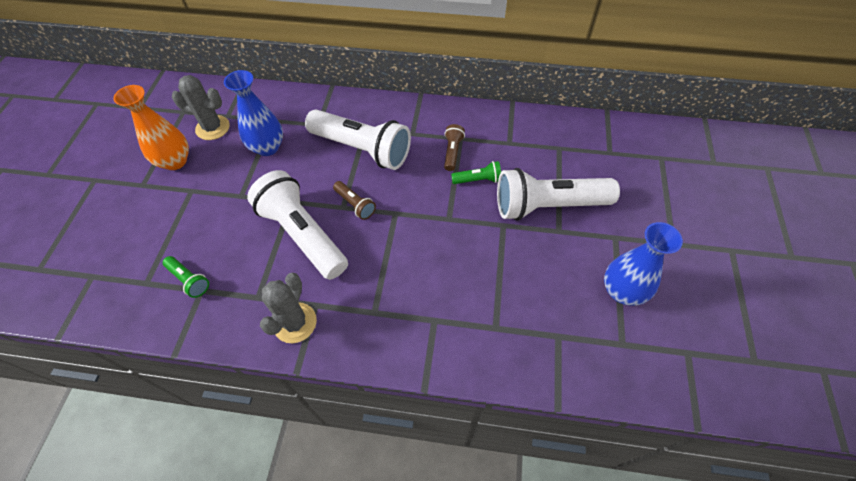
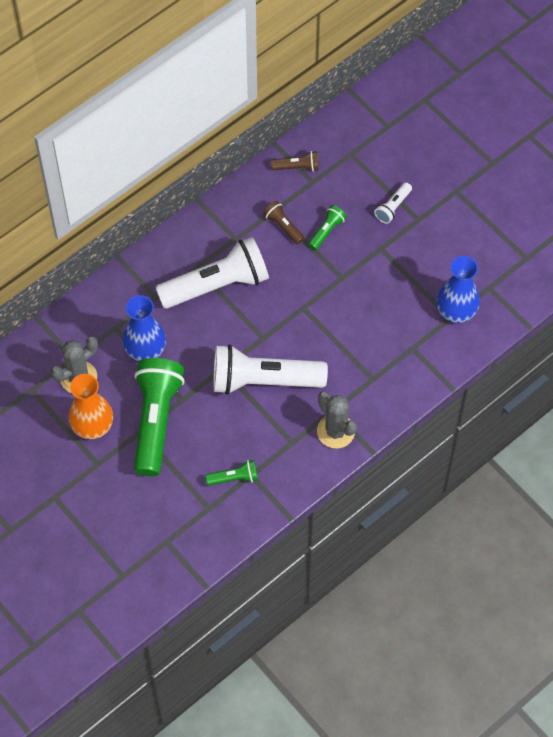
camera: 50 degrees left, 5 degrees up
(208, 193) = (156, 421): none -> green flashlight
(355, 204) = (269, 328): brown flashlight -> brown flashlight (297, 167)
(548, 206) = (393, 207): white flashlight -> white flashlight, size x0.44
(622, 291) = (495, 224): blue vase -> blue vase (456, 312)

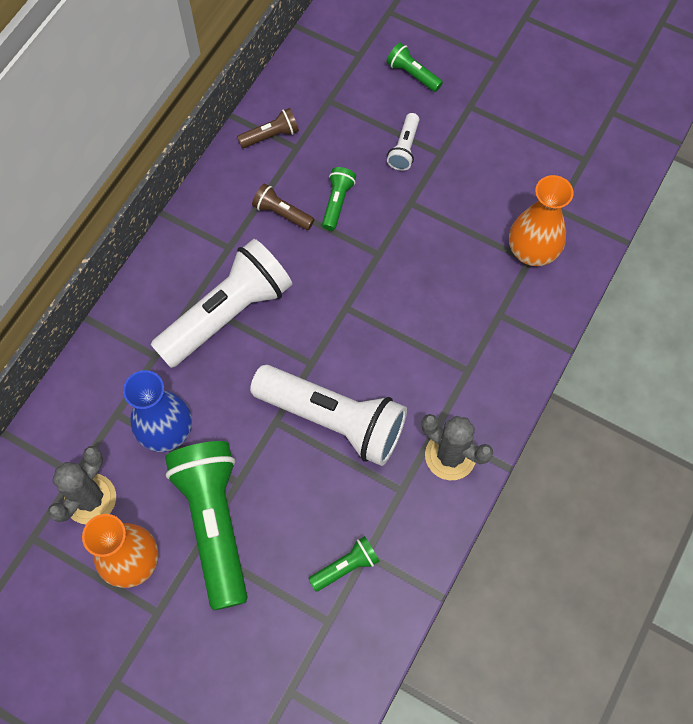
camera: 20 degrees left, 5 degrees up
(263, 380) = (333, 419): white flashlight -> white flashlight turned 135 degrees counterclockwise
(422, 153) = (412, 74): none -> green flashlight
(456, 312) = (532, 251): blue vase -> orange vase

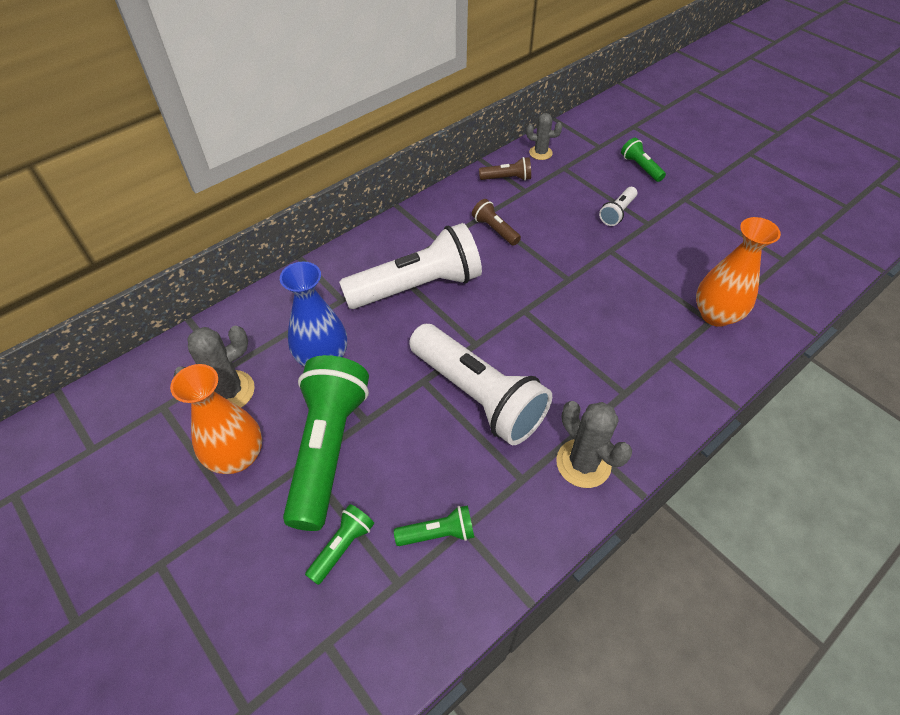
camera: 20 degrees right, 15 degrees down
(296, 85) = (540, 153): none -> grey cactus
(337, 202) = (545, 234): green flashlight -> green flashlight (342, 547)

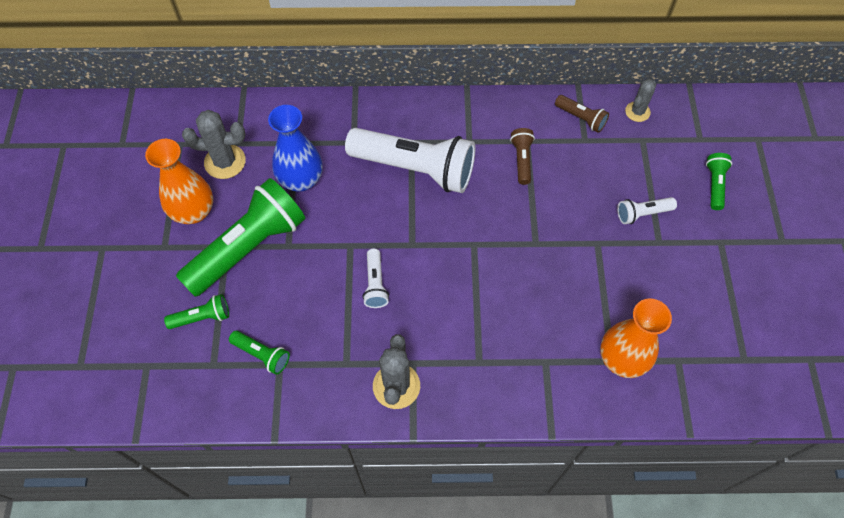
camera: 40 degrees right, 10 degrees up
(478, 395) = (375, 284): white flashlight -> white flashlight, size x0.44
(540, 153) = (637, 112): grey cactus -> grey cactus turned 75 degrees clockwise

